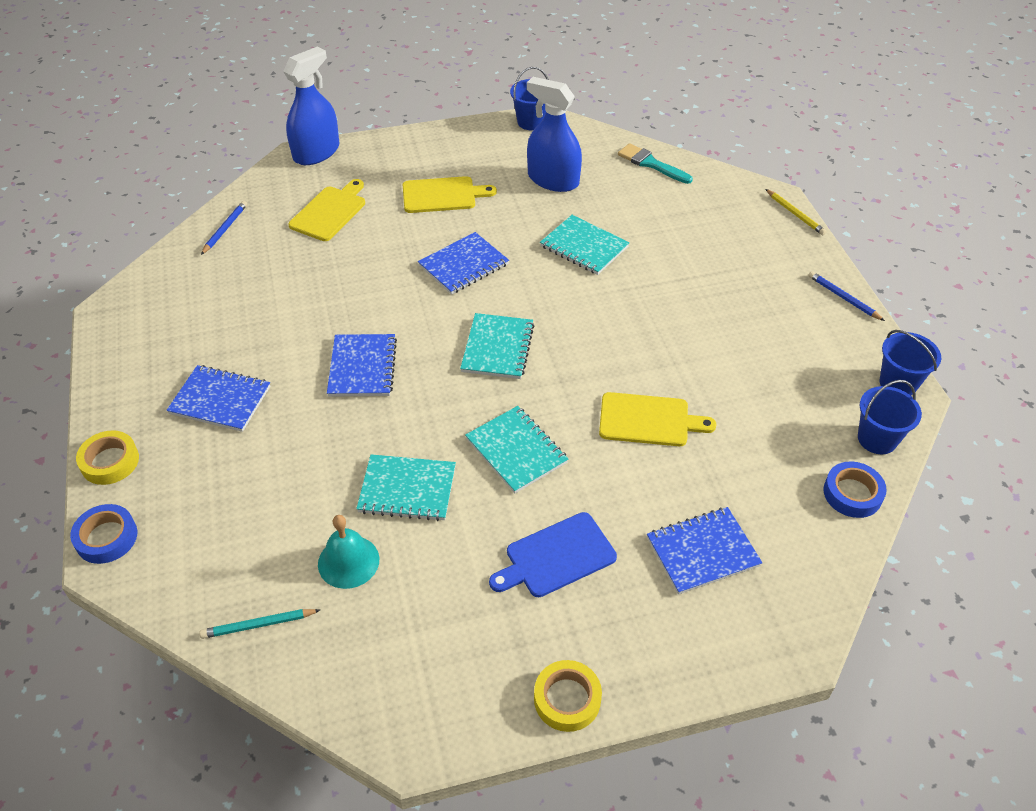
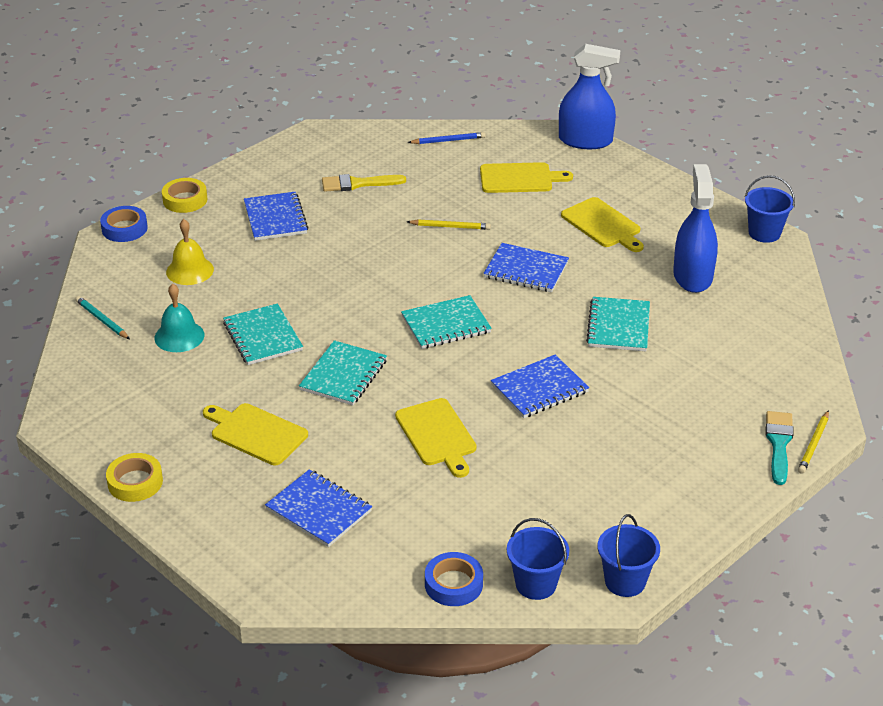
camera: 60 degrees right, 10 degrees down
(227, 316) = (358, 184): none -> yellow brush
(241, 507) = (190, 270): none -> yellow bell
(357, 284) = (450, 226): none -> yellow pencil
(362, 367) = (363, 267): blue notebook -> blue notebook (539, 389)
(556, 557) = (256, 433): blue cutting board -> yellow cutting board
(651, 164) = (785, 326): turquoise brush -> turquoise brush (779, 444)
(843, 298) = (715, 512): blue pencil -> none

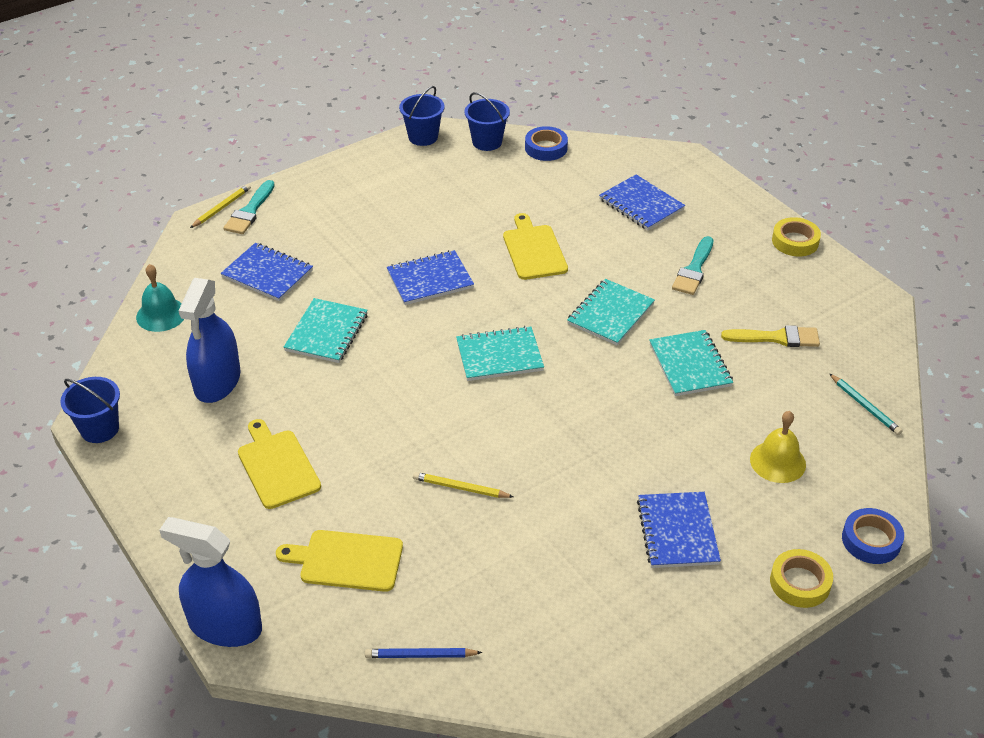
camera: 170 degrees left, 5 degrees up
(179, 336) = (777, 376): turquoise bell -> turquoise bell (161, 314)
(256, 433) = (694, 270): yellow cutting board -> turquoise brush
(358, 184) = (565, 581): yellow brush -> yellow brush (776, 338)
(526, 270) = (393, 412): blue notebook -> blue notebook (267, 274)

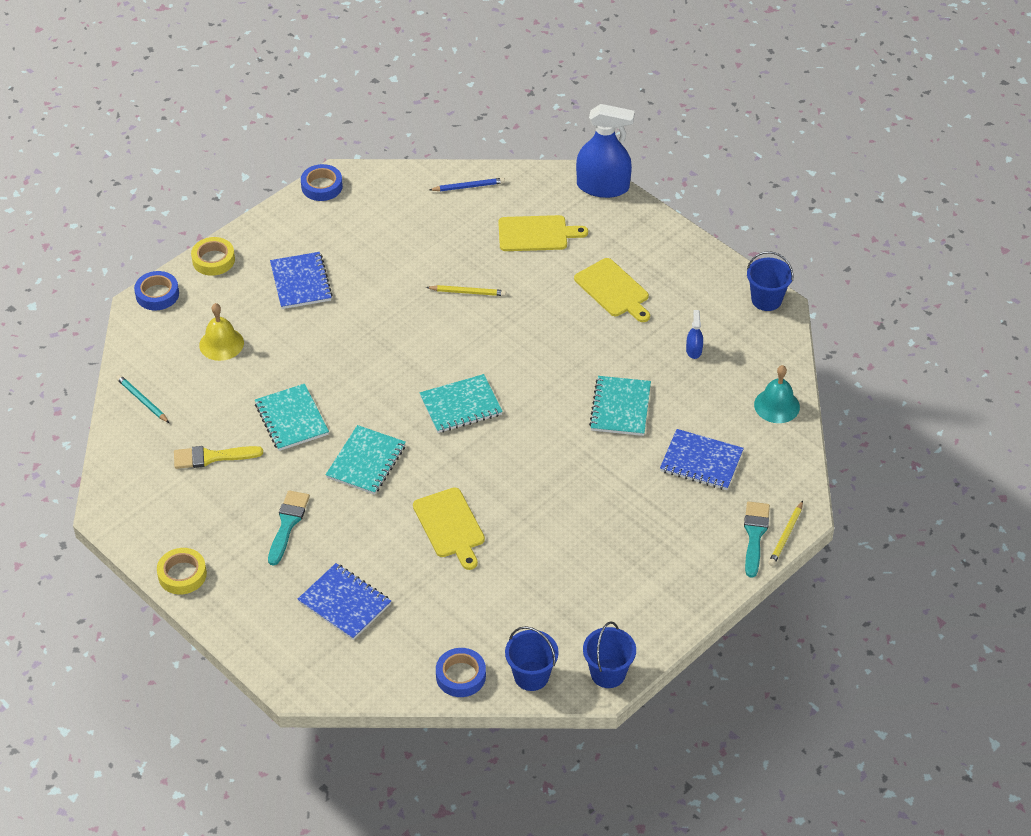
camera: 170 degrees right, 5 degrees up
(217, 381) = (694, 350): blue spray bottle -> blue spray bottle, size x0.43
(430, 280) = (544, 476): blue notebook -> none
(643, 690) = (322, 186): none -> blue tape

